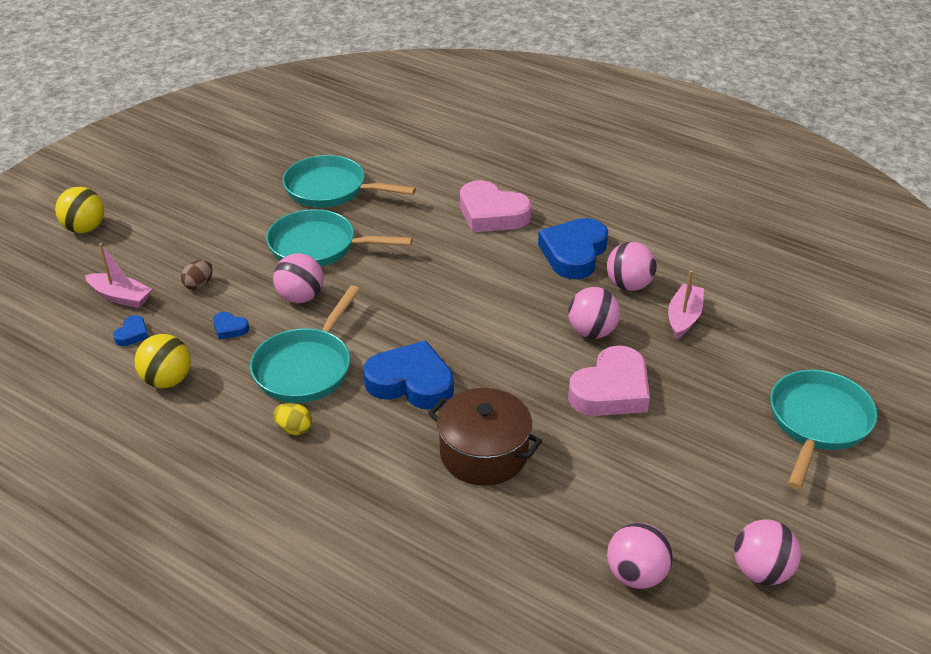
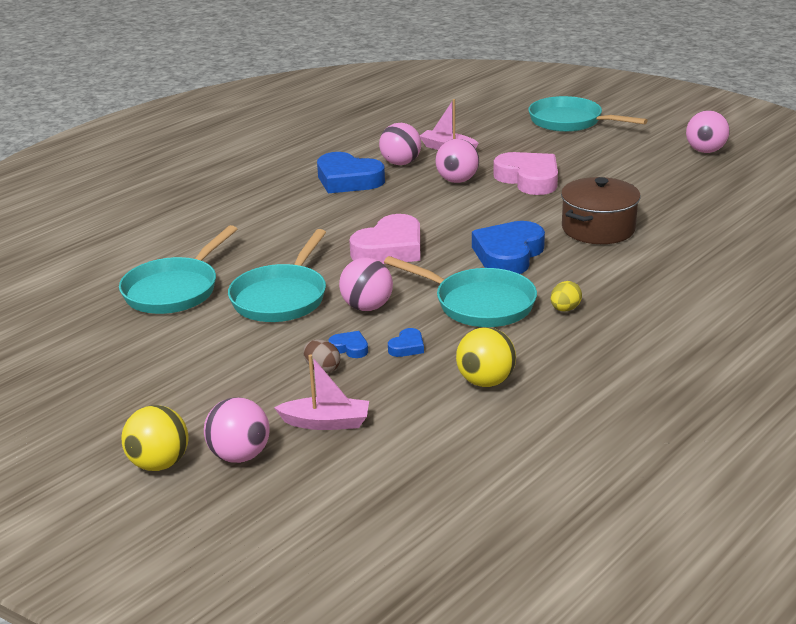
camera: 80 degrees left, 10 degrees down
(120, 297) = (326, 422): pink boat -> pink boat turned 60 degrees clockwise
(132, 334) = (400, 409): blue heart -> blue heart (350, 348)
(492, 214) = (269, 210): pink heart -> pink heart (390, 249)
(636, 575) = (714, 186): pink ball -> pink ball (240, 455)

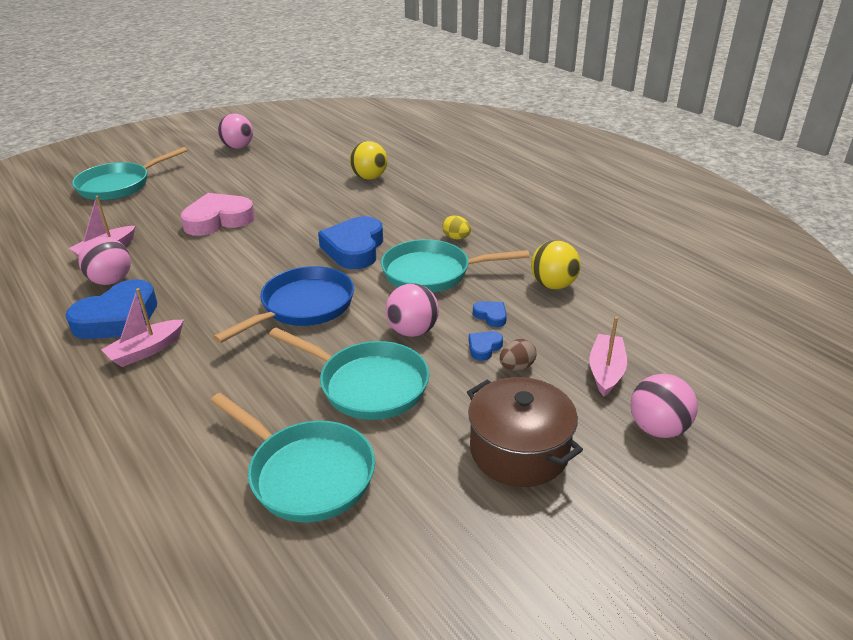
camera: 80 degrees left, 5 degrees up
(159, 463) = (674, 488): yellow ball -> yellow ball (369, 177)
(308, 200) = (146, 350): none -> pink boat
(390, 249) = (303, 307): pink heart -> blue pan
(457, 181) = (186, 254): pink ball -> none
(479, 304) = (432, 273): turquoise pan -> turquoise pan turned 135 degrees counterclockwise
(508, 255) = (354, 248): blue heart -> blue heart turned 60 degrees clockwise
(598, 229) = (335, 206): brown pot -> brown pot (519, 451)

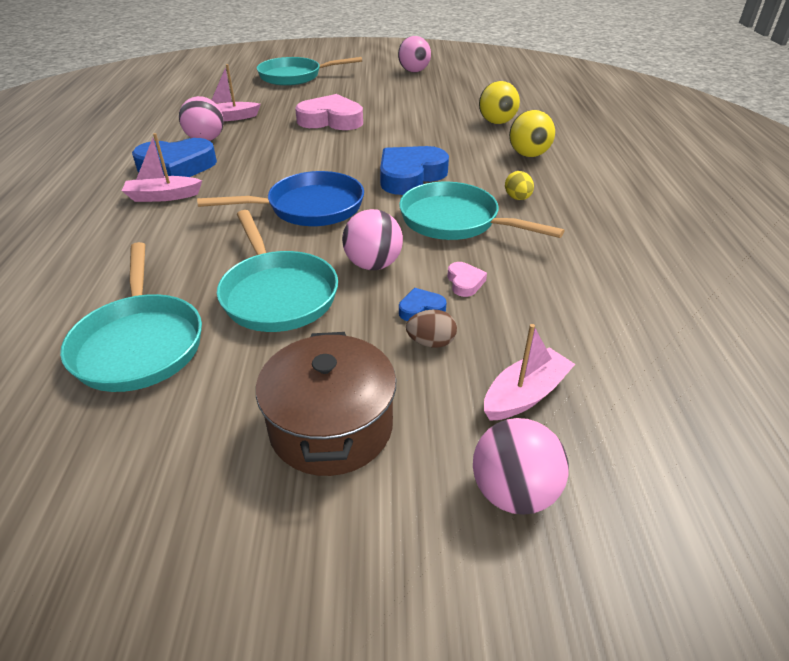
camera: 35 degrees right, 5 degrees up
(491, 316) = (465, 282): blue heart -> pink heart
(553, 285) = (569, 279): yellow ball -> yellow ball (528, 155)

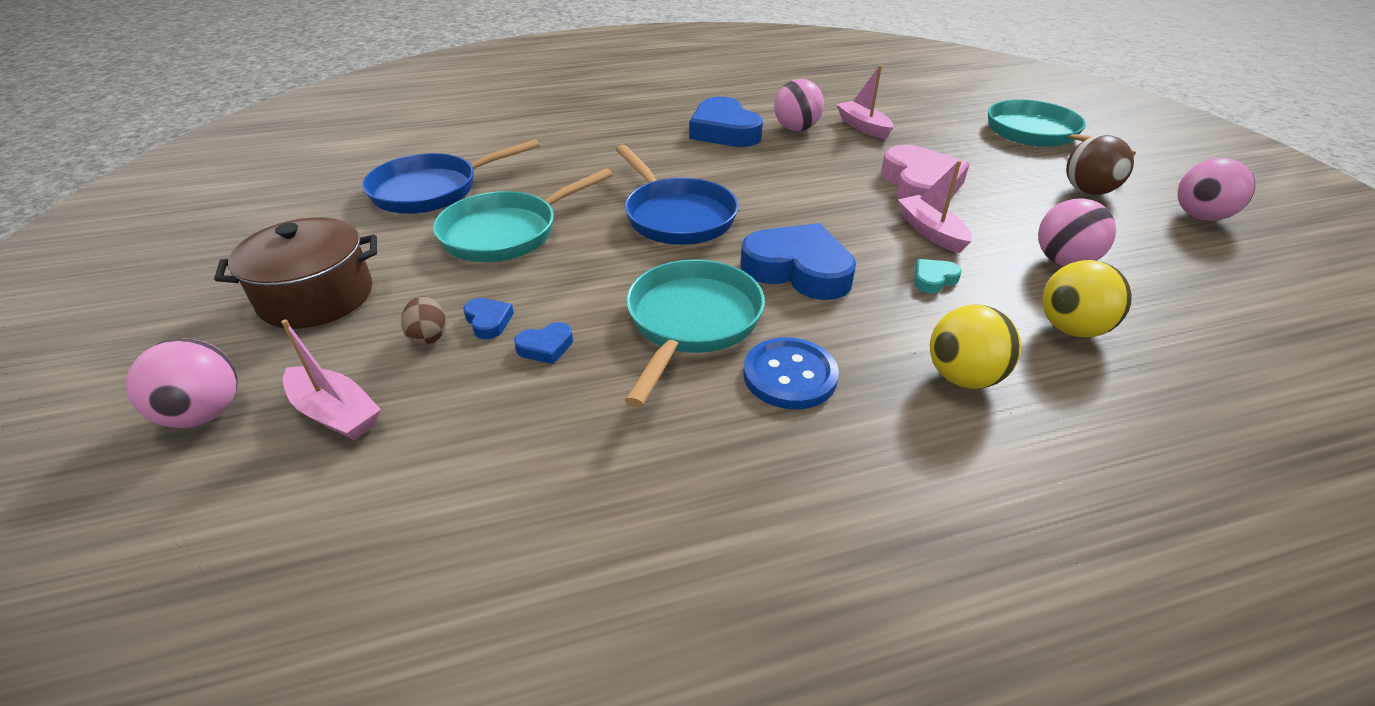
camera: 75 degrees right, 0 degrees up
(139, 343) = (432, 190): turquoise pan -> blue pan
(163, 196) = (662, 140): pink boat -> pink boat (931, 232)
(372, 84) = (1088, 191): none -> brown ball
(373, 265) = (569, 277): pink ball -> pink ball (1063, 261)
(440, 141) = (933, 279): none -> turquoise heart
(465, 282) = (546, 347): pink heart -> blue heart
(517, 198) = (790, 375): yellow egg -> blue button

